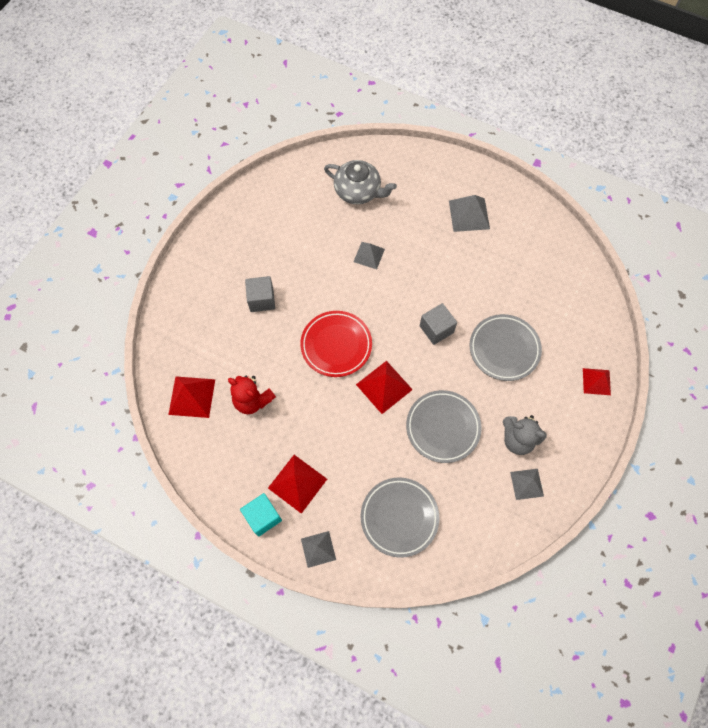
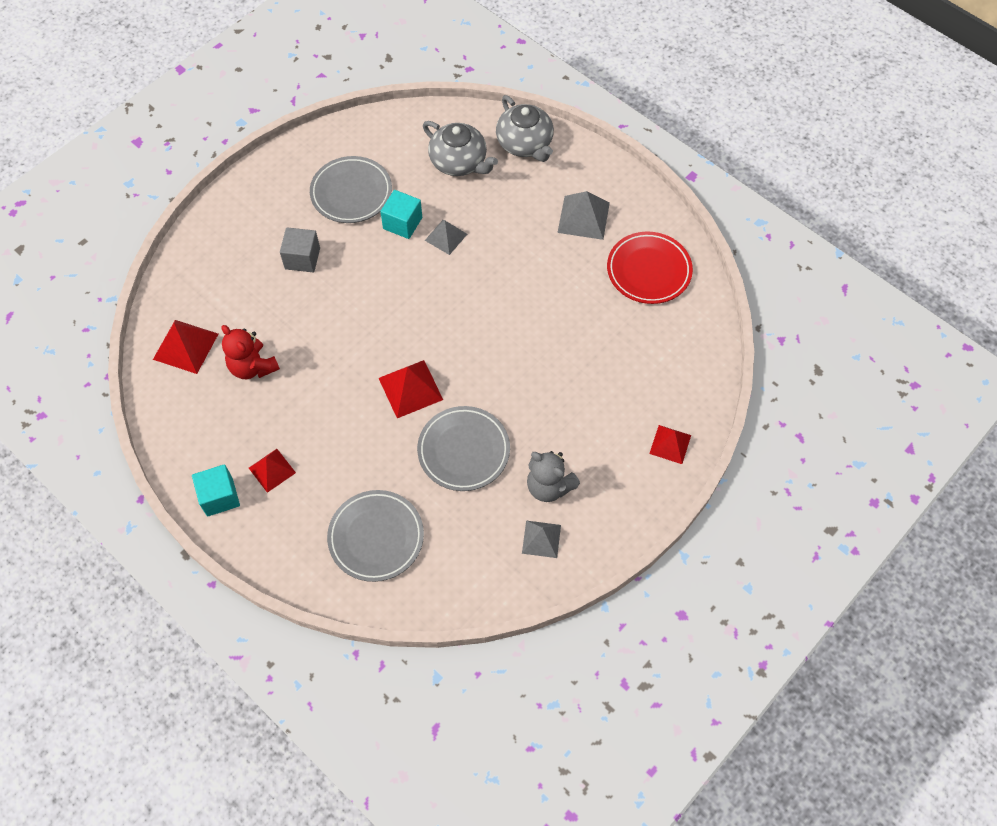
camera: 15 degrees right, 5 degrees down
(297, 483) = (272, 470): red pyramid -> red pyramid, size x0.66
(318, 549) = (270, 548): grey pyramid -> none
(331, 252) = (402, 223): none -> turquoise cube
(336, 345) = (371, 329): red plate -> red plate (648, 271)
(404, 165) = (525, 143): none -> grey teapot
(436, 329) = (496, 339): grey cube -> none
(504, 349) = (570, 380): grey plate -> grey plate (351, 193)

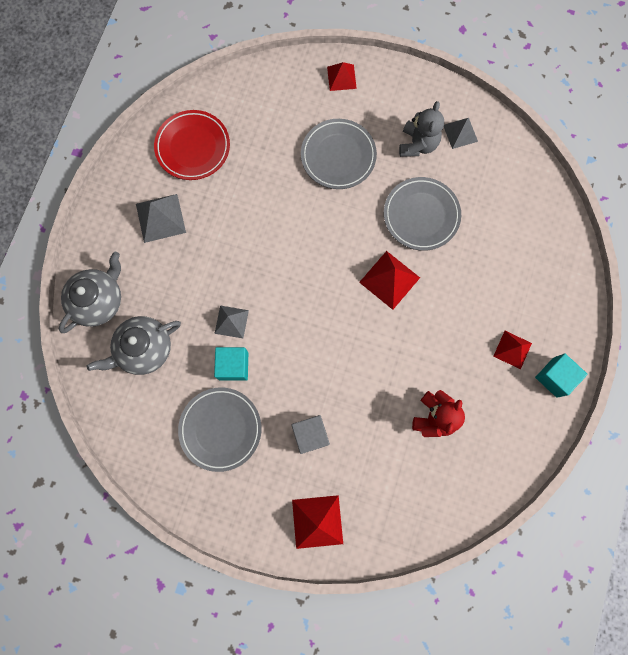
camera: 115 degrees left, 15 degrees up
(185, 346) = (445, 487): red pyramid -> red pyramid (317, 521)
(376, 537) = (521, 244): grey plate -> grey plate (338, 156)
(459, 162) = (144, 349): grey teapot -> grey teapot turned 135 degrees counterclockwise

